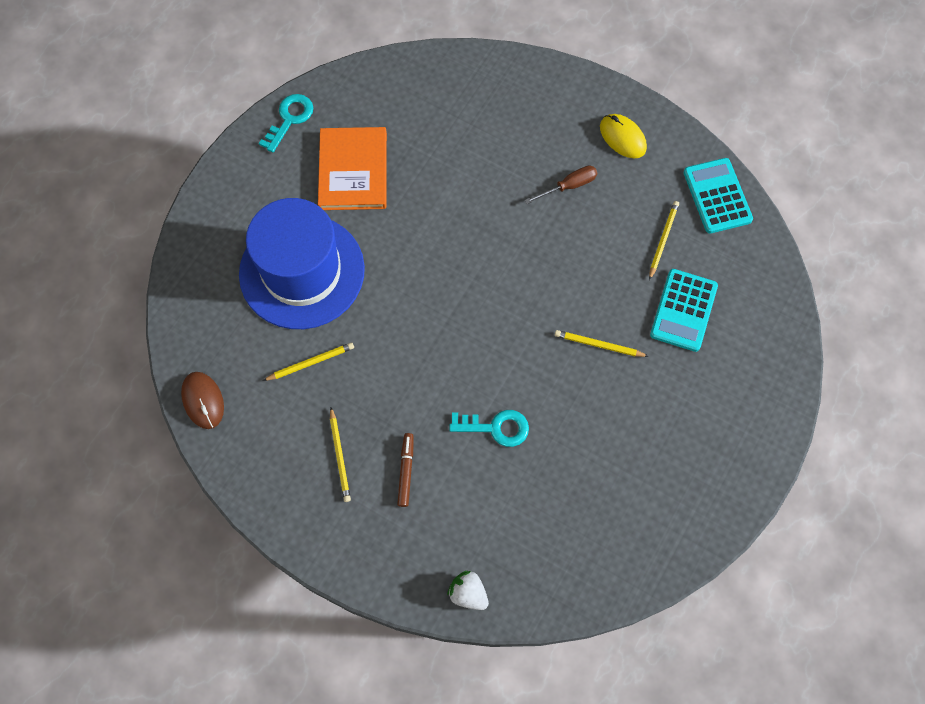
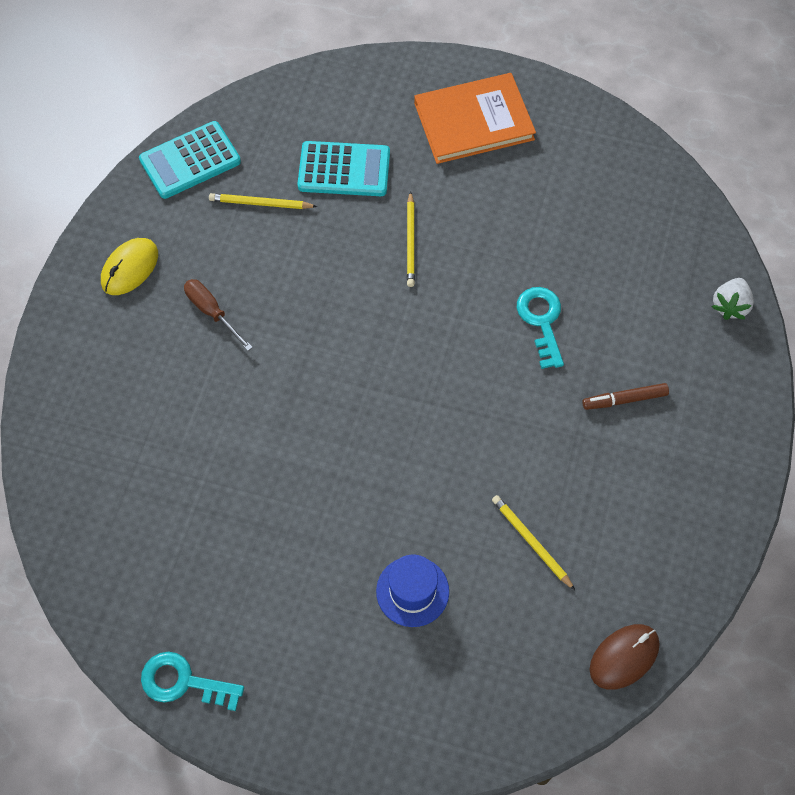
camera: 105 degrees left, 5 degrees down
(302, 271) = (412, 591): blue hat -> blue hat, size x0.43
(340, 456) = (633, 474): yellow pencil -> none
(353, 171) = (248, 570): orange book -> orange book (474, 121)

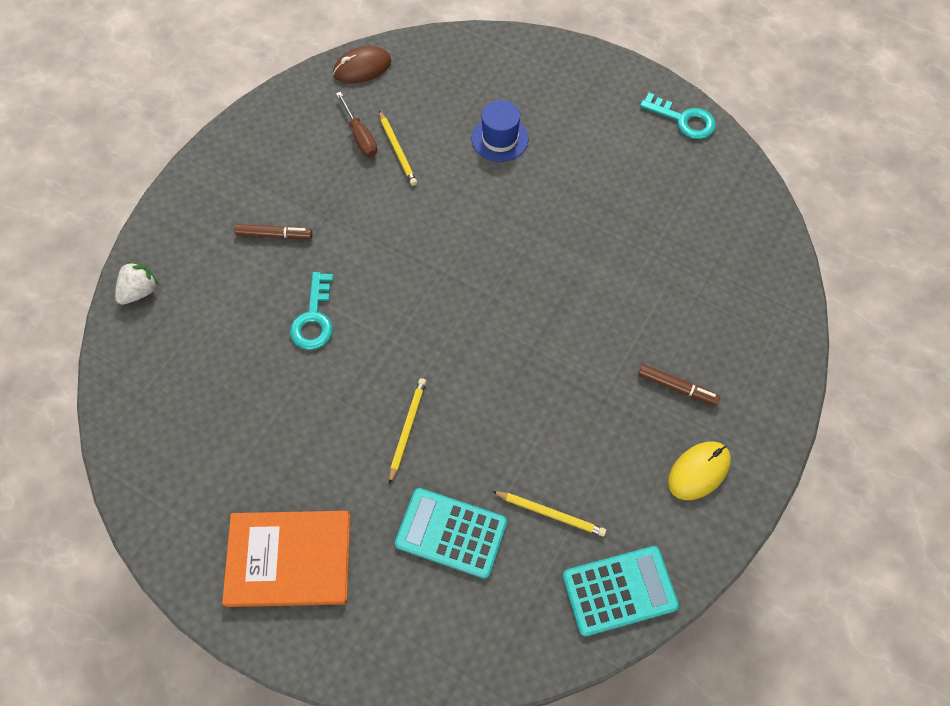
camera: 165 degrees left, 0 degrees up
(158, 340) = (677, 387): none -> brown marker
(212, 312) = (621, 402): brown screwdriver -> brown screwdriver (360, 136)

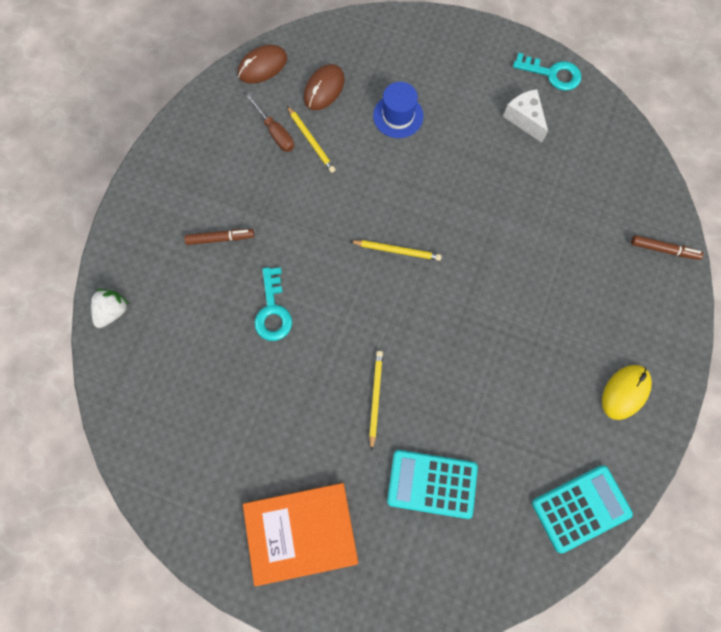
camera: 10 degrees left, 10 degrees up
(424, 100) = (324, 89): none -> brown mouse
(550, 513) = (511, 451): yellow pencil -> yellow pencil (397, 250)
(641, 162) = (524, 119): none -> white cheese
(677, 387) = (593, 321): brown marker -> brown marker (663, 250)

